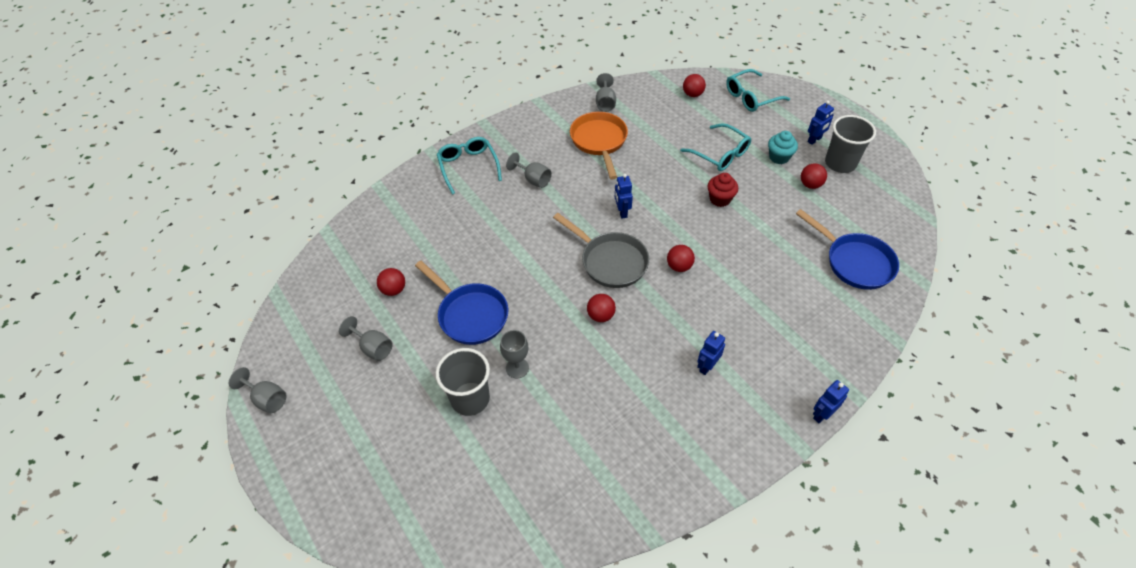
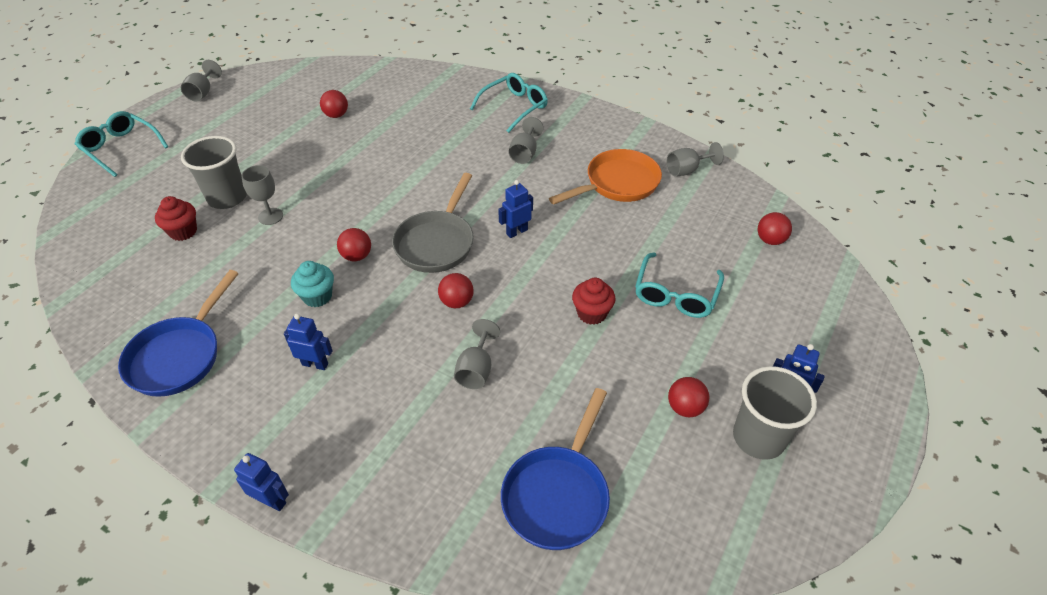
camera: 65 degrees right, 5 degrees down
(373, 348) = (268, 126): grey goblet -> grey goblet (476, 370)
(470, 315) = (324, 167): blue pan -> blue pan (179, 356)
(501, 442) = (183, 231): none -> red cupcake
(751, 97) = (819, 301): turquoise glasses -> turquoise glasses (121, 148)
(779, 157) = (716, 358): turquoise cupcake -> turquoise cupcake (317, 296)

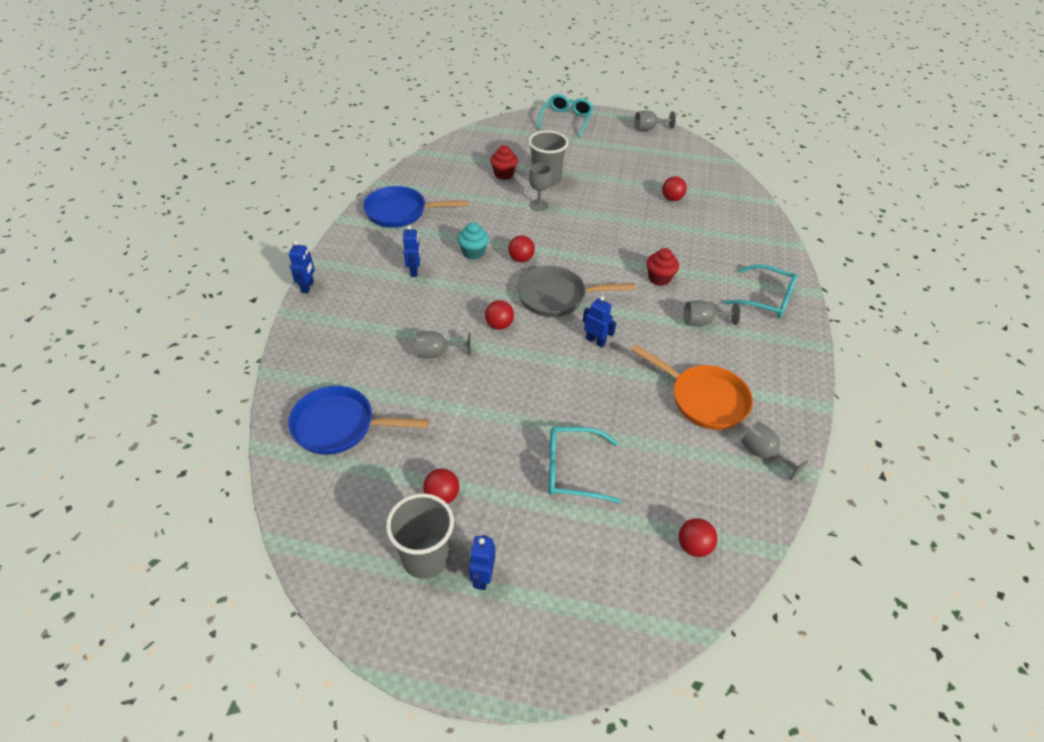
camera: 70 degrees right, 0 degrees up
(591, 313) = (522, 411): red cupcake -> red cupcake (659, 278)

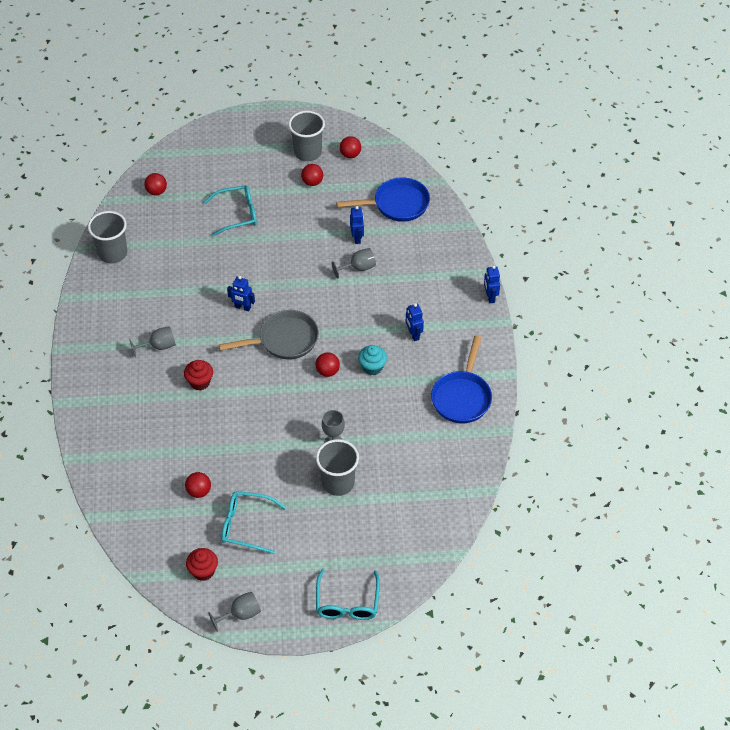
camera: 165 degrees right, 5 degrees up
(400, 212) = (462, 397): blue pan -> blue pan turned 120 degrees clockwise
(482, 577) = (273, 151): blue robot -> blue robot (357, 238)
(499, 325) = (322, 302): red ball -> red ball (350, 155)
(504, 174) = (385, 479): red cupcake -> red cupcake (203, 571)
(703, 399) = (155, 281): orange pan -> none
(763, 454) = (113, 253): grey goblet -> grey cup
(766, 299) = (104, 384): turquoise glasses -> turquoise glasses (246, 525)

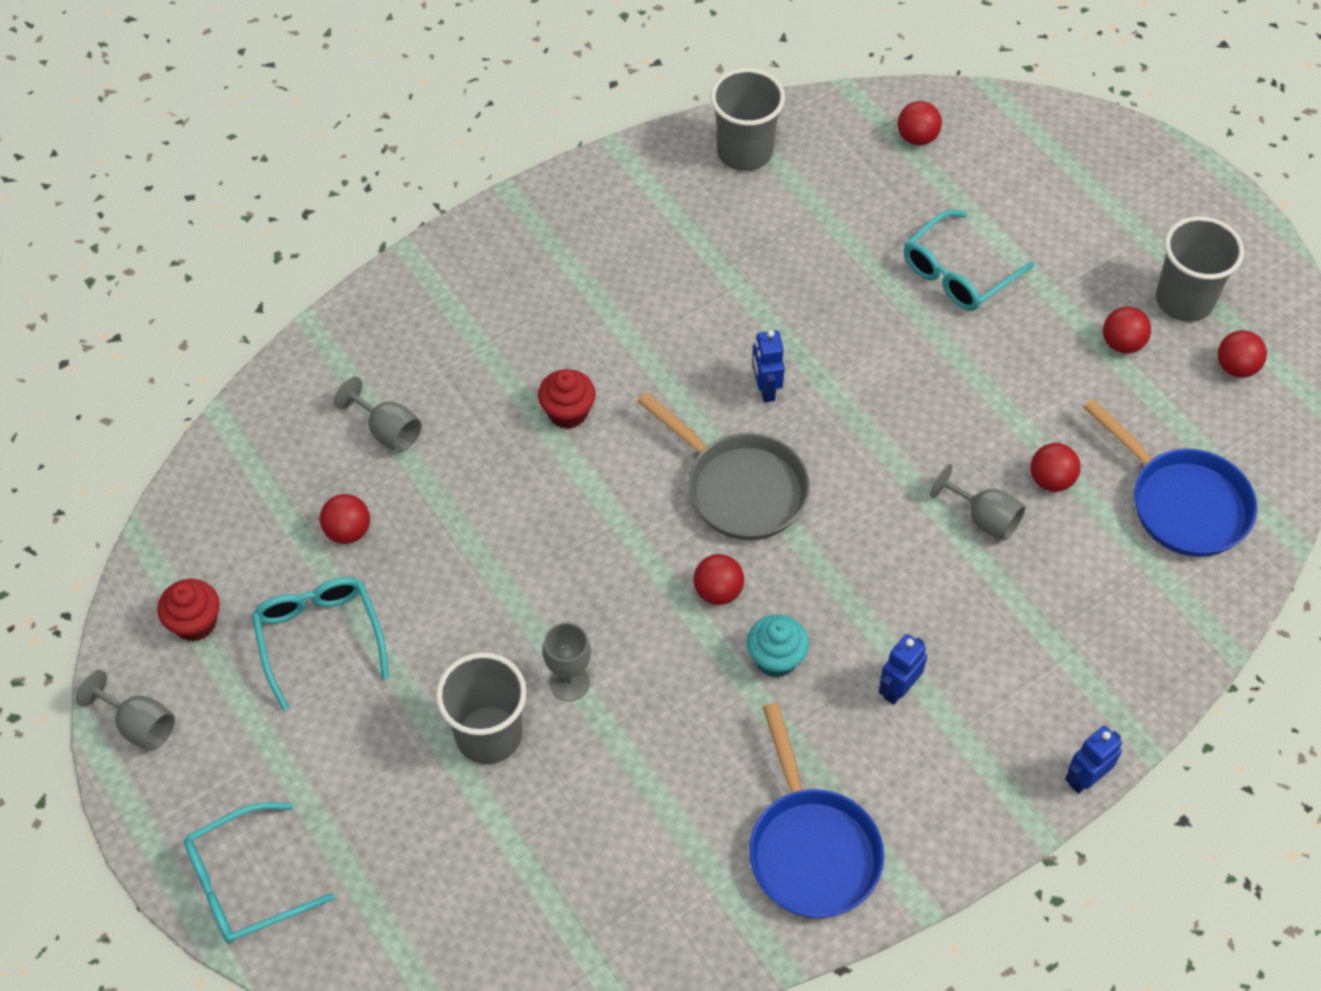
camera: 60 degrees right, 5 degrees up
(159, 346) = (602, 316): grey goblet -> grey goblet (388, 431)
(237, 214) = (958, 272): turquoise glasses -> turquoise glasses turned 90 degrees clockwise
(357, 238) = (1051, 480): blue robot -> red ball
(462, 397) = (811, 849): blue pan -> blue pan turned 90 degrees counterclockwise

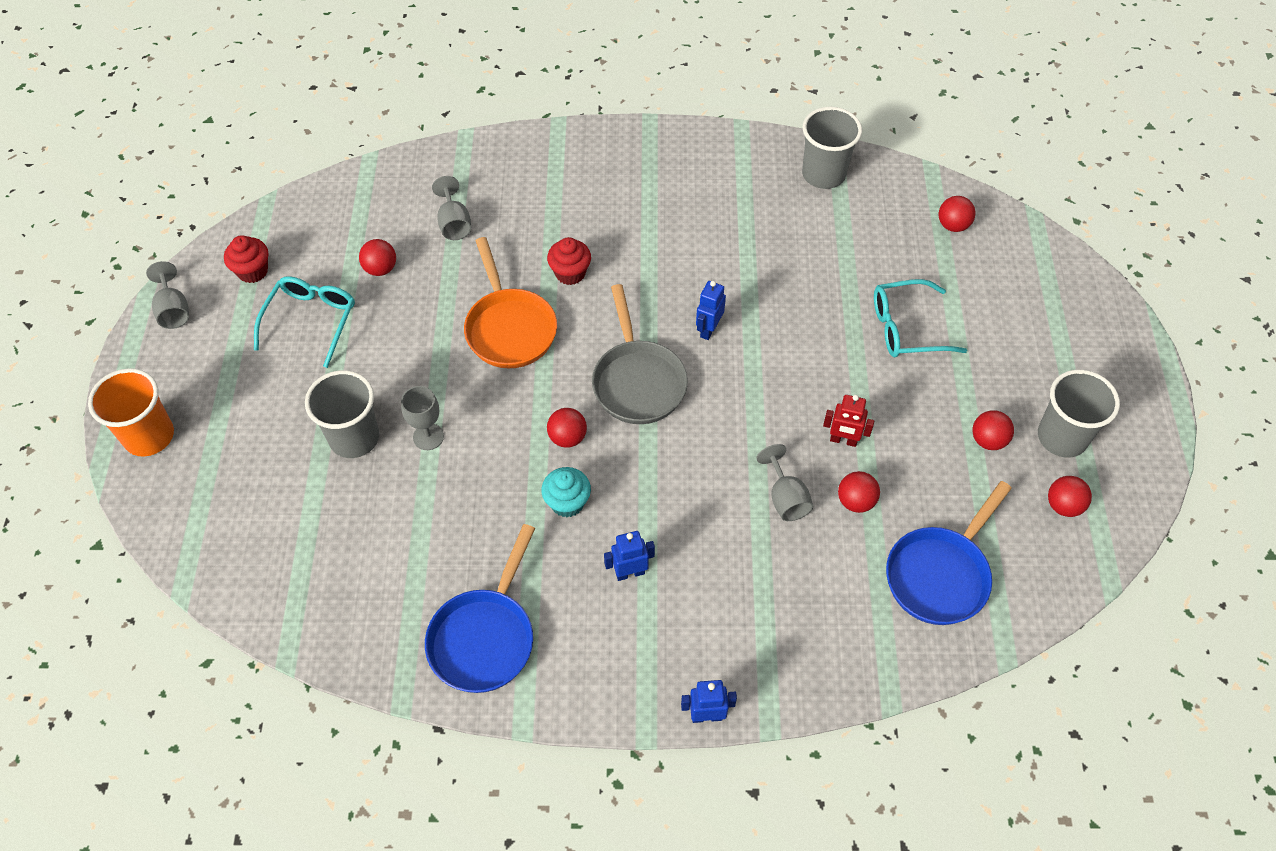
camera: 35 degrees right, 0 degrees up
(246, 883) = (149, 436): turquoise glasses -> orange cup
(554, 512) = (509, 328): none -> orange pan
(991, 425) = (843, 440): none -> red robot
(1182, 503) = (940, 574): blue pan -> blue pan turned 45 degrees clockwise

